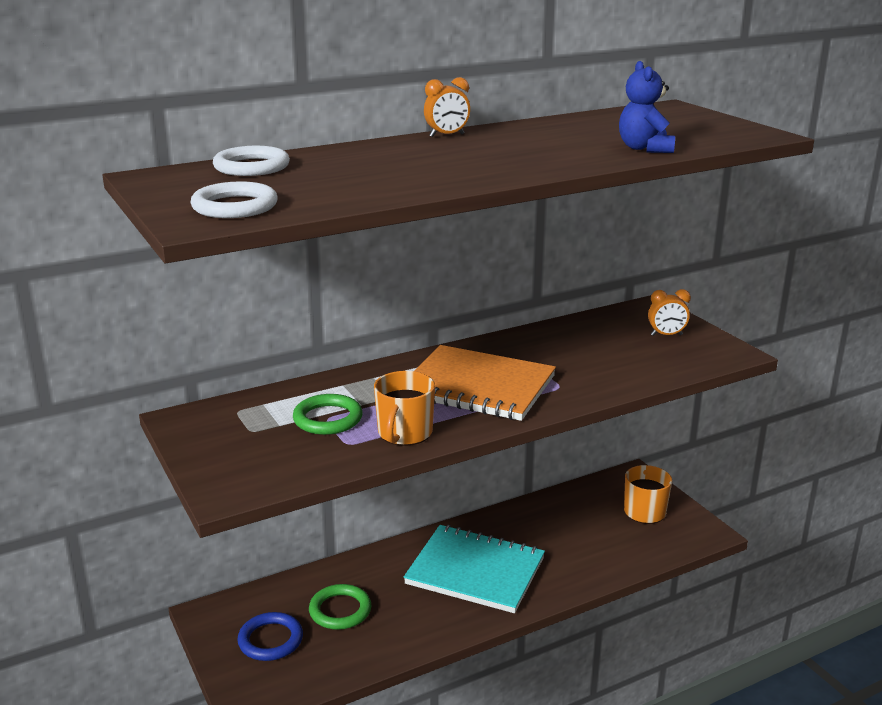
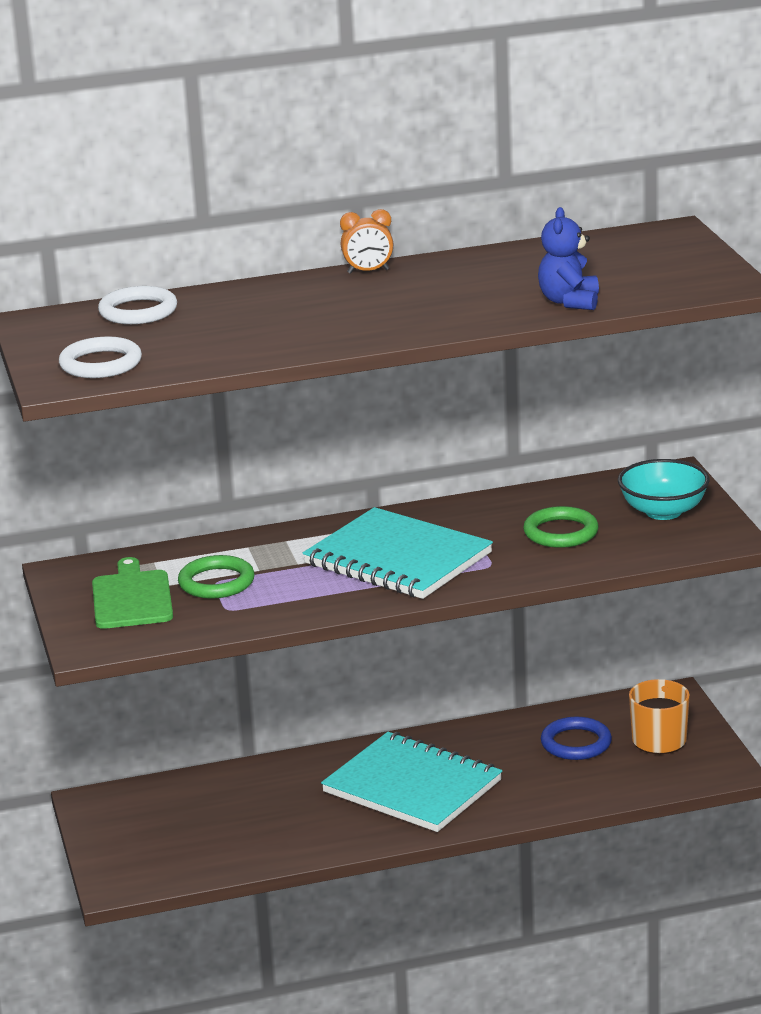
camera: 15 degrees right, 0 degrees up
(253, 439) = (131, 598): none -> green cutting board
(270, 640) = (154, 832): blue ring -> blue ring (576, 743)
(340, 610) = (239, 811): green ring -> green ring (561, 532)
(404, 433) = (291, 603): orange mug -> none
(478, 387) = (397, 559): orange notebook -> turquoise notebook
(666, 335) = (663, 511): orange clock -> turquoise bowl

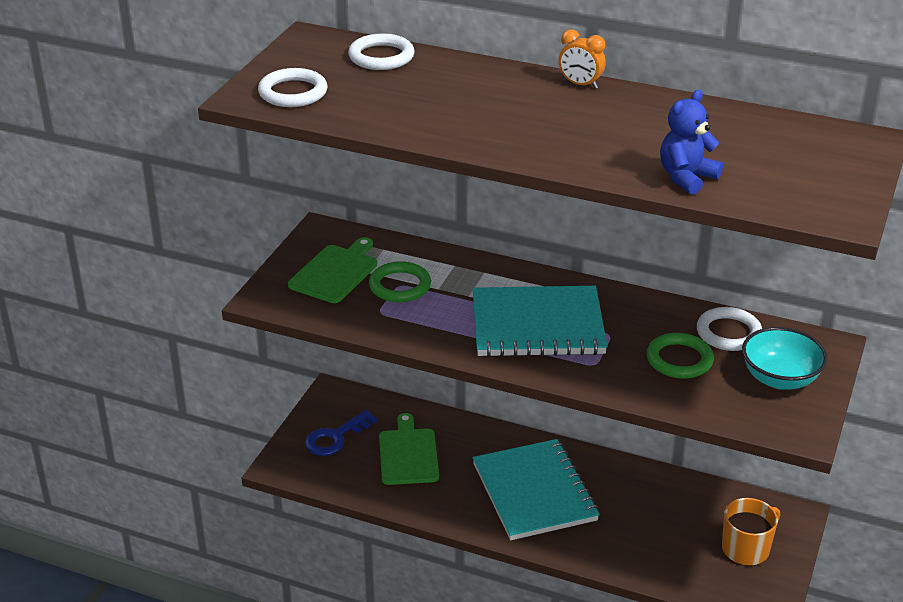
camera: 35 degrees right, 10 degrees up
(145, 835) = (335, 437): none -> blue key
(243, 814) = (408, 454): none -> green cutting board
(397, 559) = (537, 325): turquoise notebook -> turquoise notebook turned 75 degrees counterclockwise
(576, 743) = (682, 518): blue ring -> none
(577, 497) = (728, 333): none -> white ring

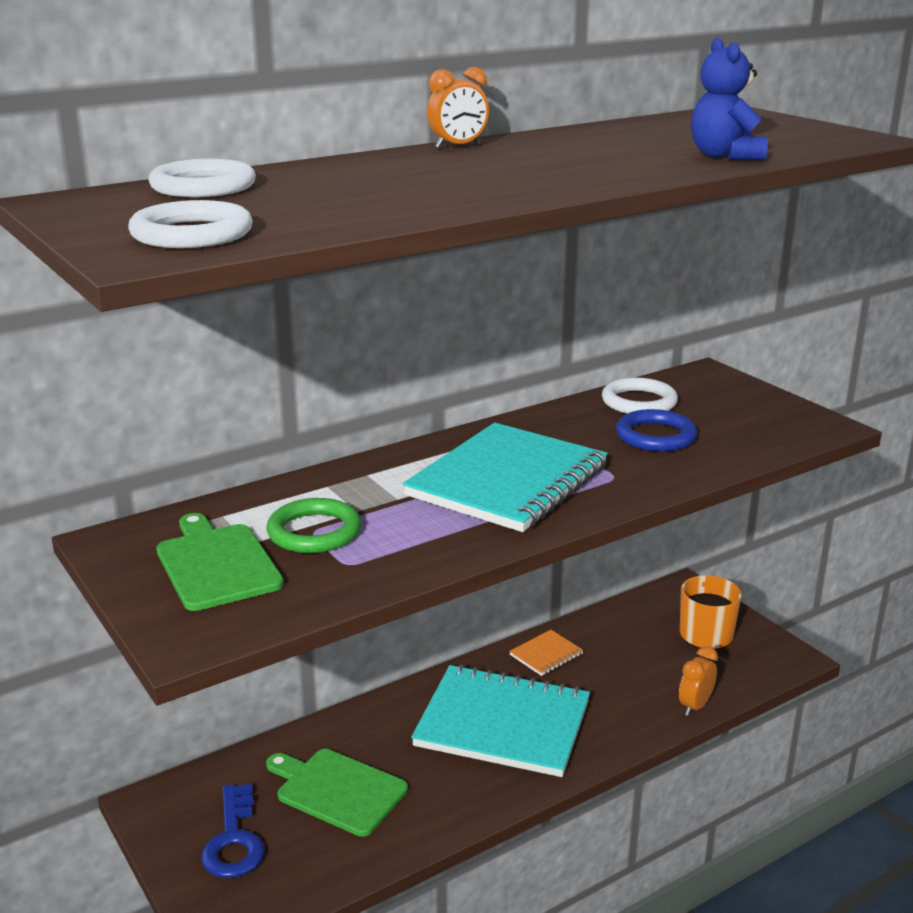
camera: 55 degrees left, 10 degrees down
(628, 479) = (546, 654): none -> orange notebook
(651, 575) = (695, 706): none -> orange clock
(679, 360) = (655, 436): green ring -> blue ring
(780, 379) = (735, 407): turquoise bowl -> none

